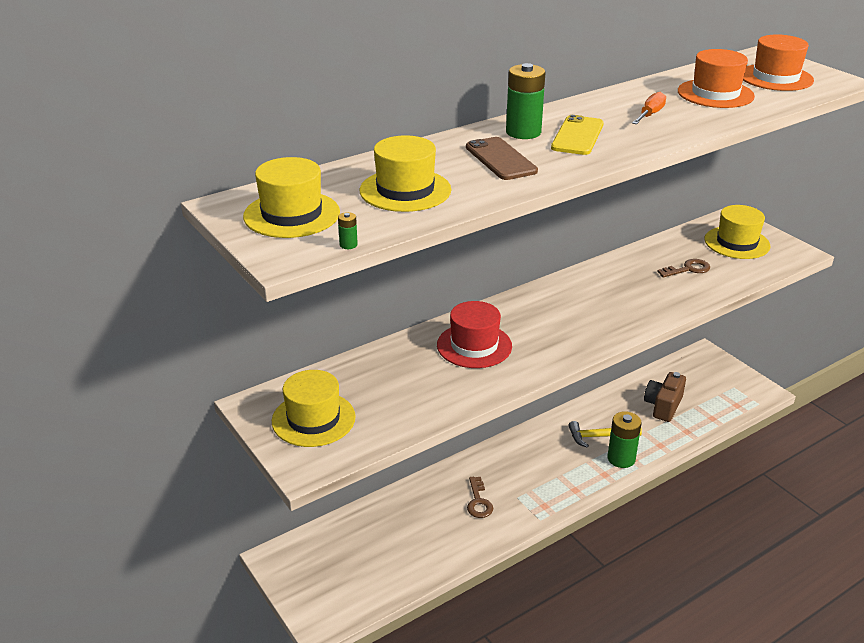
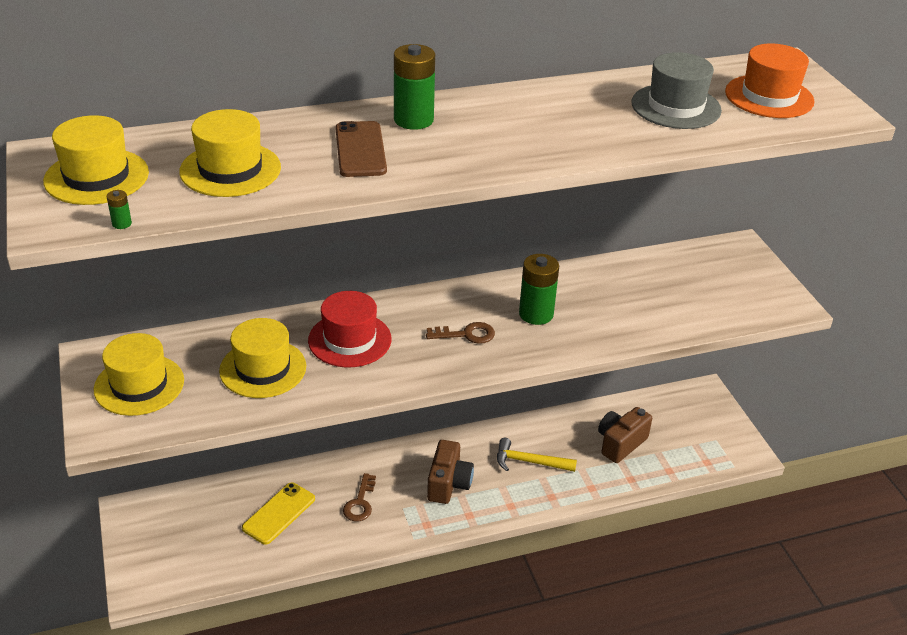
camera: 15 degrees right, 5 degrees up
(544, 469) = (448, 484): none -> brown camera
(577, 136) = (468, 135): yellow phone -> yellow phone (279, 513)
(621, 458) = (539, 492): green battery -> green battery (536, 314)
(650, 115) = (574, 122): orange screwdriver -> none
(688, 269) = (644, 299): brown key -> brown key (466, 334)
(715, 94) = (676, 106): orange hat -> grey hat
(737, 243) = (725, 278): yellow hat -> yellow hat (263, 368)

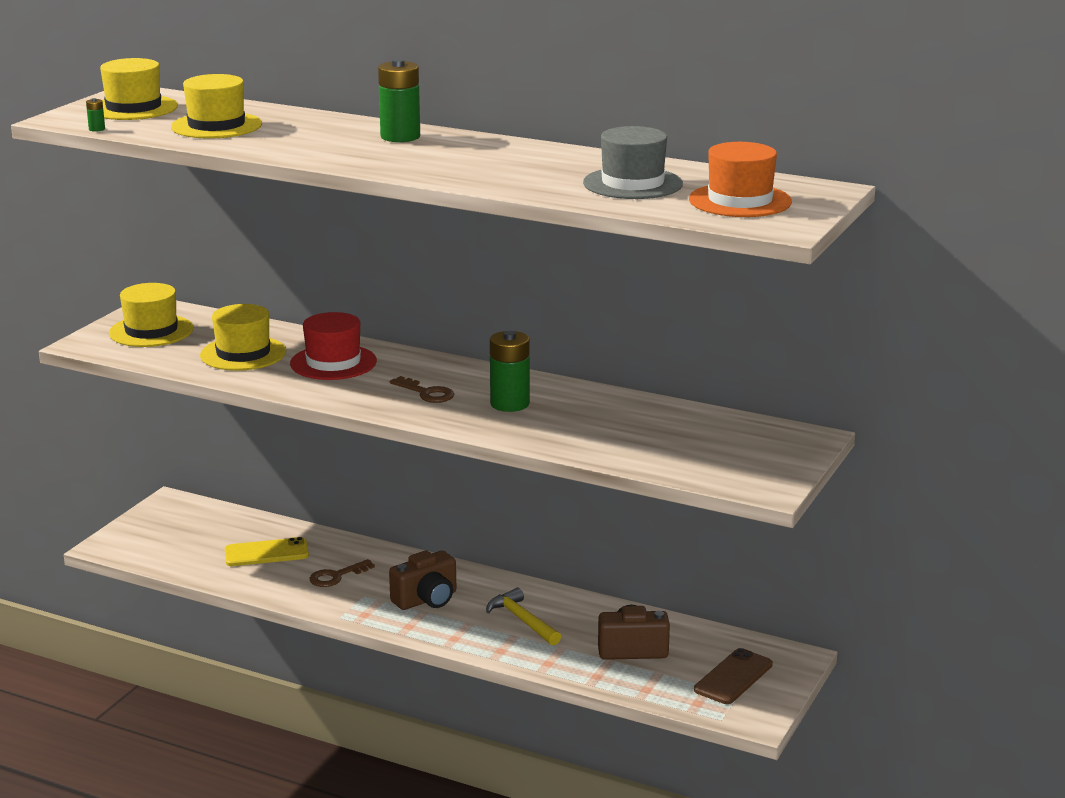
camera: 45 degrees right, 15 degrees down
(360, 150) = (322, 139): brown phone -> brown phone (733, 677)

